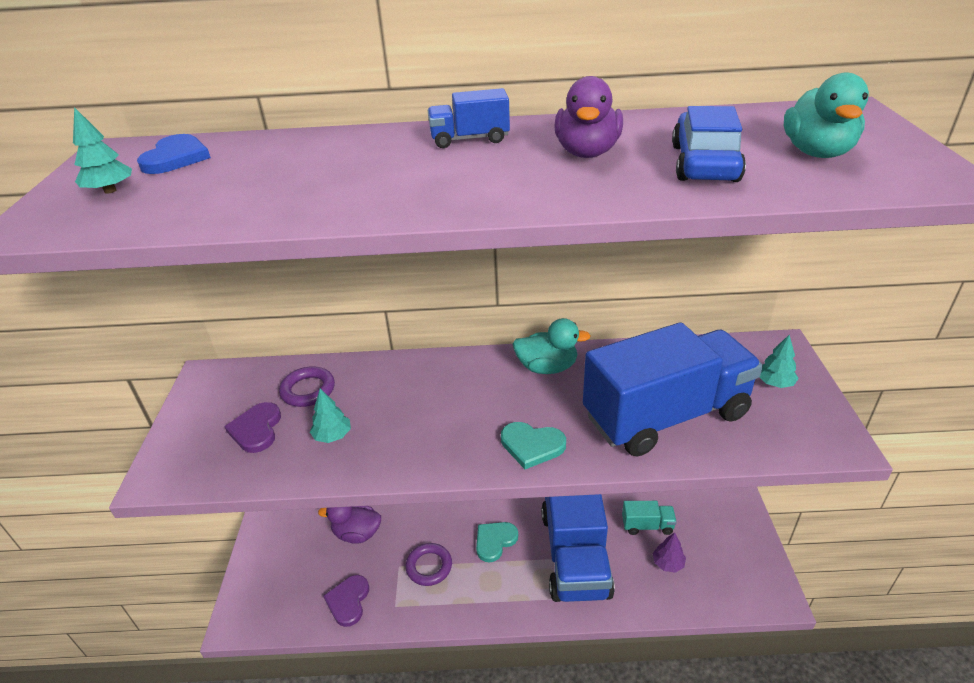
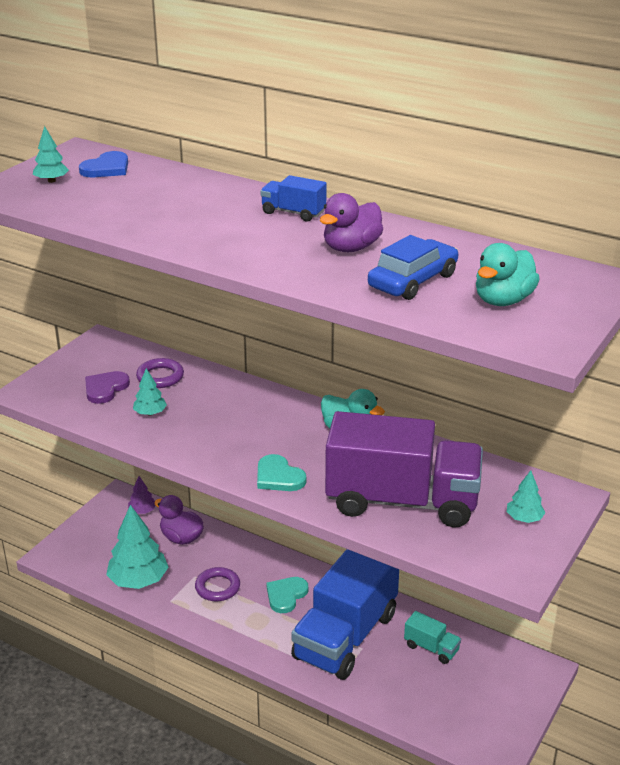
camera: 30 degrees right, 5 degrees down
(348, 601) = (138, 580): purple heart -> turquoise tree
(495, 541) = (286, 595): turquoise heart -> turquoise heart turned 45 degrees counterclockwise
(665, 415) = (402, 501): blue truck -> purple truck
(668, 563) = (421, 683): purple tree -> purple tree (142, 511)

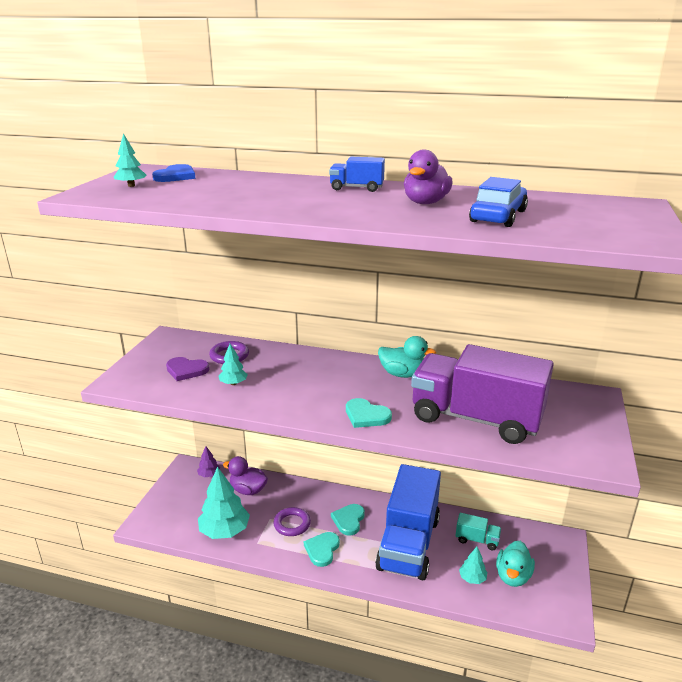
camera: 15 degrees left, 5 degrees down
(105, 388) = (186, 370): purple heart -> purple heart turned 90 degrees counterclockwise
(241, 623) = (322, 549): none -> turquoise heart
(402, 501) = (475, 418): purple truck -> purple truck turned 150 degrees counterclockwise
(503, 300) = (583, 221): turquoise duck -> turquoise duck (513, 576)
(524, 518) = (576, 416): turquoise tree -> turquoise tree (472, 578)

